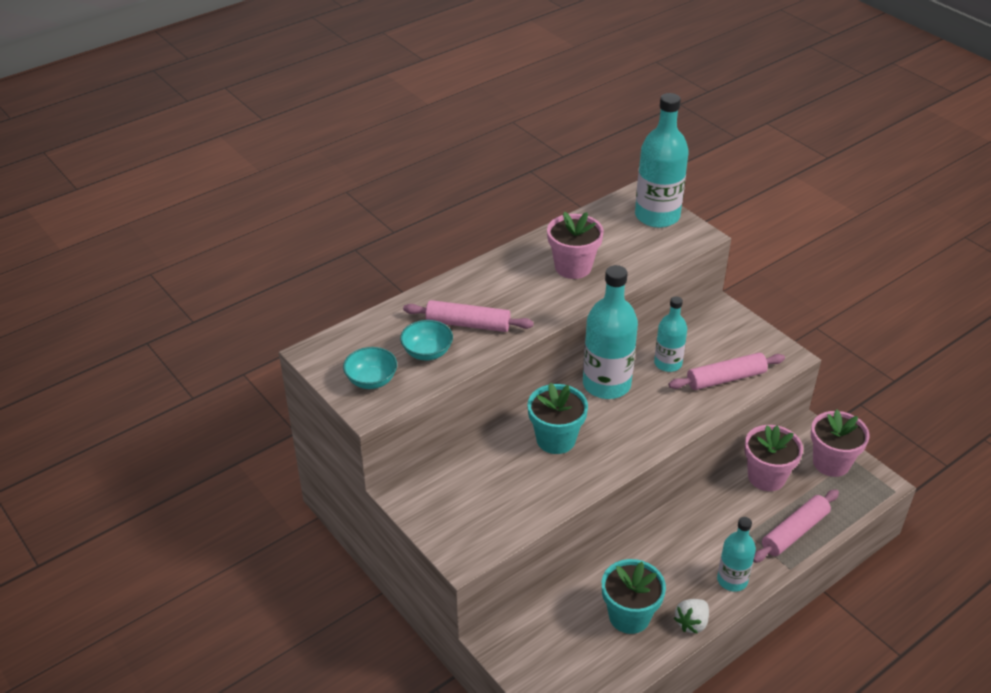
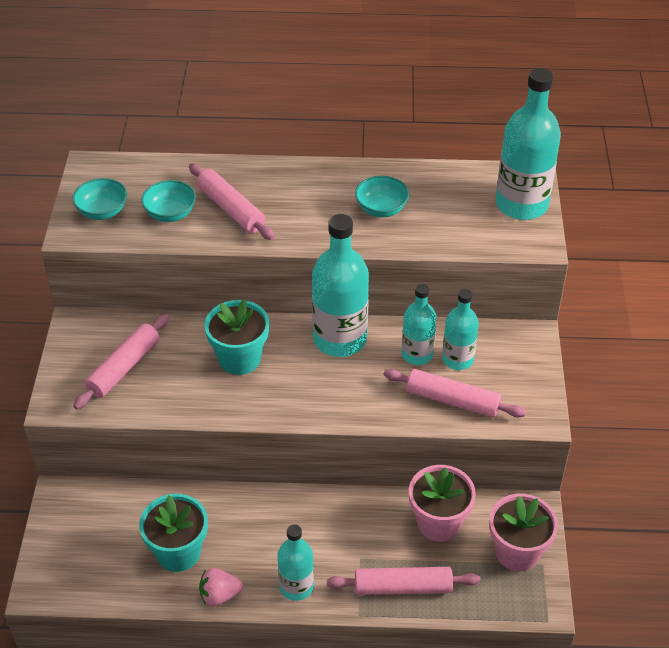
camera: 40 degrees right, 5 degrees up
(480, 499) = (124, 368): none -> pink rolling pin
(573, 267) = (381, 209): pink flower pot -> turquoise bowl
(691, 623) = (219, 595): white strawberry -> pink strawberry
(696, 351) = (457, 359): none -> turquoise bottle

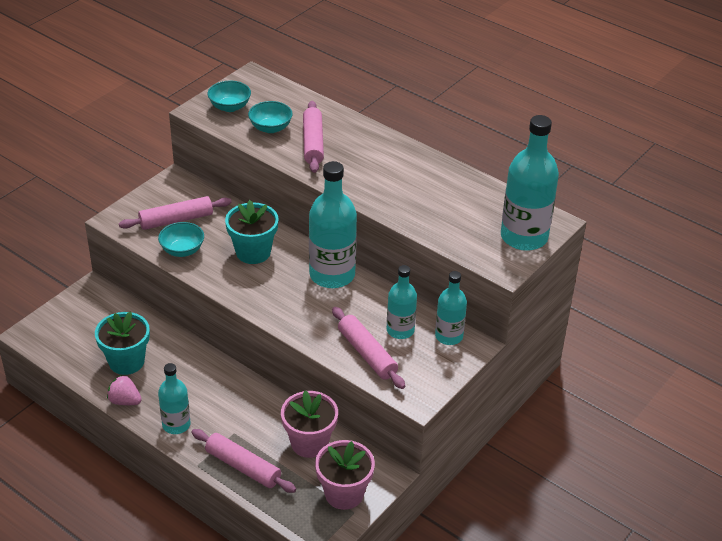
camera: 35 degrees right, 5 degrees down
(381, 209) = (415, 191): turquoise bowl -> turquoise bowl (182, 250)
(417, 354) = (375, 312): turquoise bottle -> turquoise bottle (449, 336)

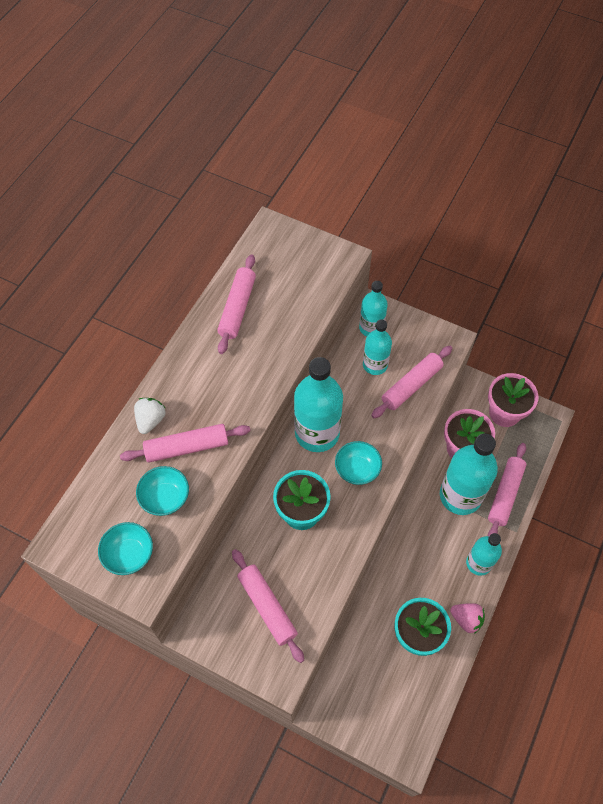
camera: 100 degrees left, 20 degrees up
(125, 401) = (466, 619): pink strawberry -> pink strawberry turned 75 degrees counterclockwise
(182, 250) = (315, 585): turquoise bowl -> turquoise bowl (357, 469)
(346, 127) = (151, 420): none -> white strawberry
(453, 188) = (237, 308): none -> pink rolling pin
(524, 237) = (297, 247): turquoise bottle -> turquoise bottle (460, 495)

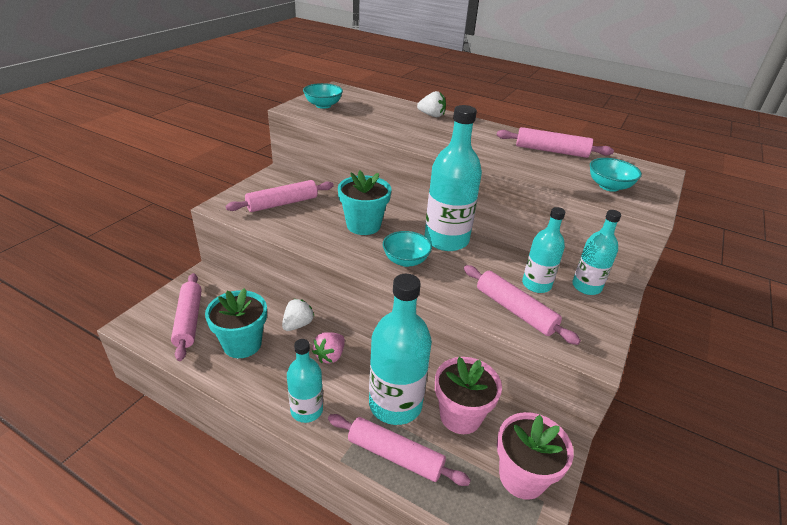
camera: 90 degrees right, 25 degrees down
(165, 498) = (365, 117): turquoise bowl -> turquoise bowl (609, 186)
(187, 447) = (407, 125): pink rolling pin -> pink rolling pin (189, 320)
(383, 588) = (298, 324): none -> white strawberry
(466, 619) = (244, 388): pink strawberry -> pink strawberry (330, 356)

